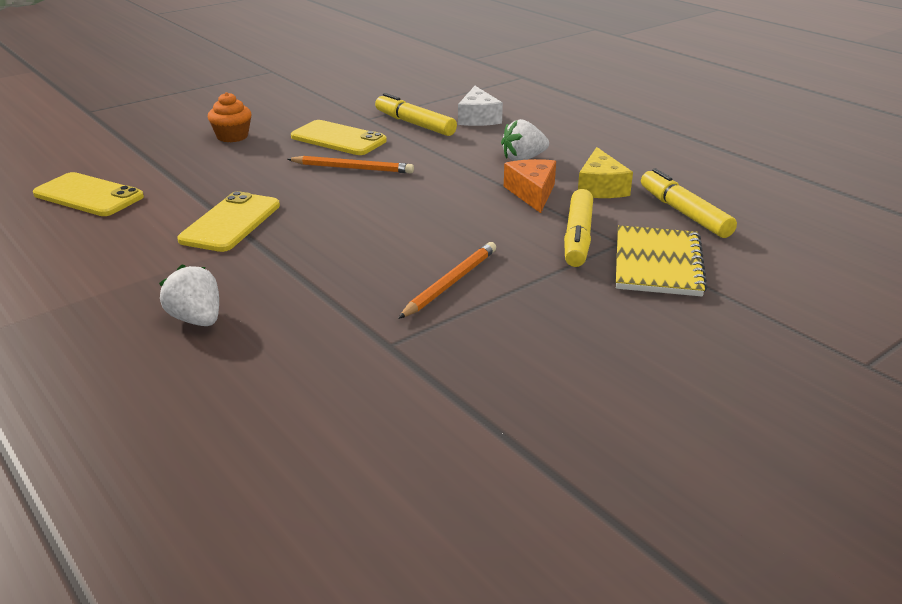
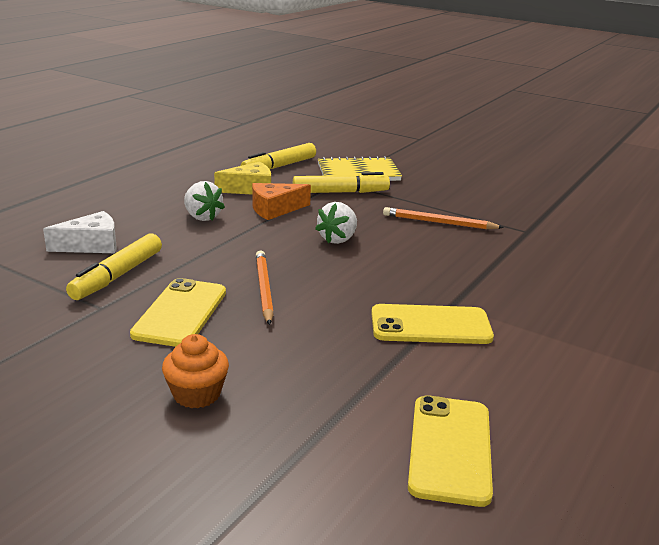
camera: 110 degrees left, 5 degrees down
(197, 319) = (581, 297): white strawberry -> white strawberry (338, 239)

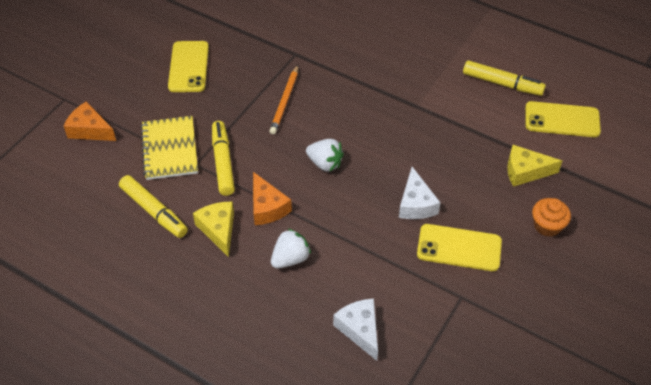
camera: 90 degrees left, 25 degrees up
(118, 275) = (411, 297): yellow marker -> yellow marker (502, 83)
(264, 289) = (416, 204): orange pencil -> white cheese
(317, 387) = (525, 171): none -> yellow cheese
(381, 146) = (90, 130): none -> orange cheese
(430, 326) = (446, 118): yellow phone -> yellow phone (189, 67)

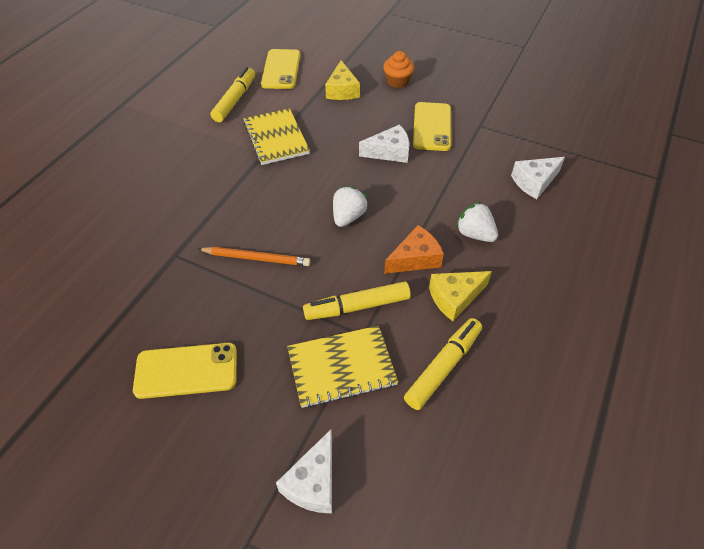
camera: 95 degrees left, 0 degrees up
(90, 130) = (313, 482): orange cheese -> white cheese
(440, 115) = (276, 138): none -> yellow notebook

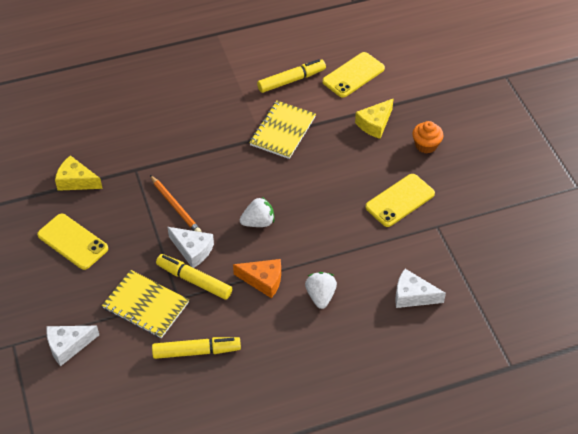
camera: 45 degrees right, 0 degrees up
(389, 152) = (343, 197): white cheese -> white cheese (192, 250)
(455, 298) = (254, 322): yellow cheese -> yellow cheese (76, 181)

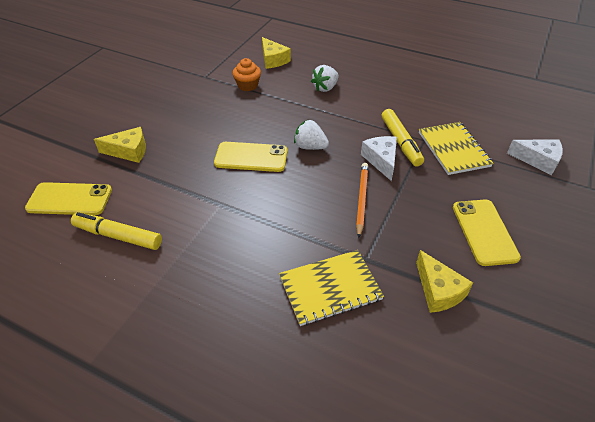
camera: 135 degrees left, 5 degrees down
(196, 351) = (439, 107): yellow marker -> none
(263, 280) = (351, 114): orange cheese -> none
(283, 131) = (197, 196): yellow notebook -> yellow notebook (330, 288)
(400, 200) = (201, 99): yellow phone -> yellow phone (251, 157)
(412, 295) = (273, 60): white cheese -> yellow cheese
(426, 145) = (127, 116): orange cupcake -> orange cupcake (247, 85)

